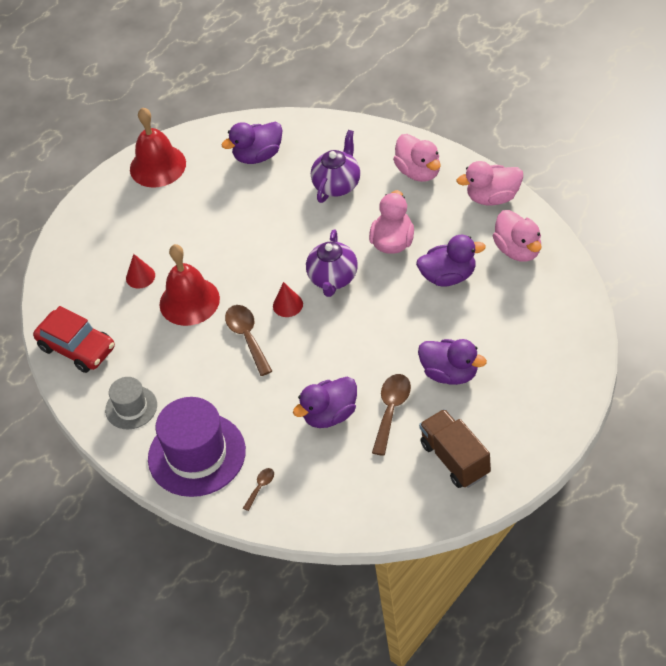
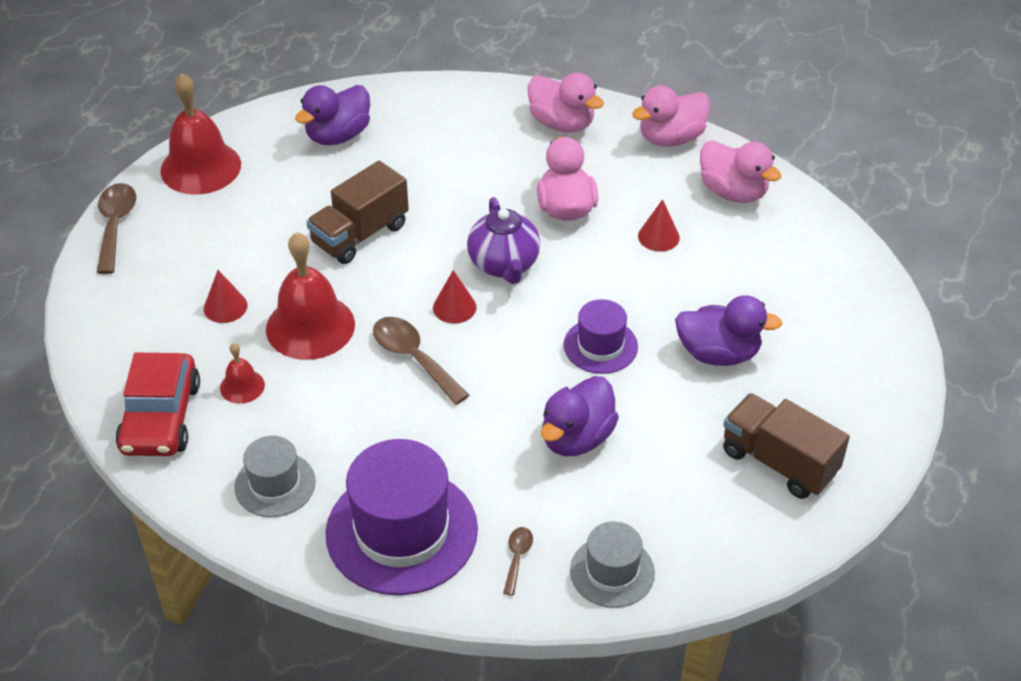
camera: 25 degrees left, 5 degrees down
(77, 348) = (161, 417): red car -> red car turned 75 degrees clockwise
(133, 336) = (242, 386): none -> red bell
(245, 238) = (360, 234): none -> brown truck
(315, 509) = (612, 572): none -> grey hat
(337, 184) = (461, 153): purple teapot -> none
(373, 352) = (600, 346): none -> purple hat
(391, 410) = (660, 415): brown spoon -> brown spoon (115, 225)
(449, 276) = (658, 237): purple duck -> red cone

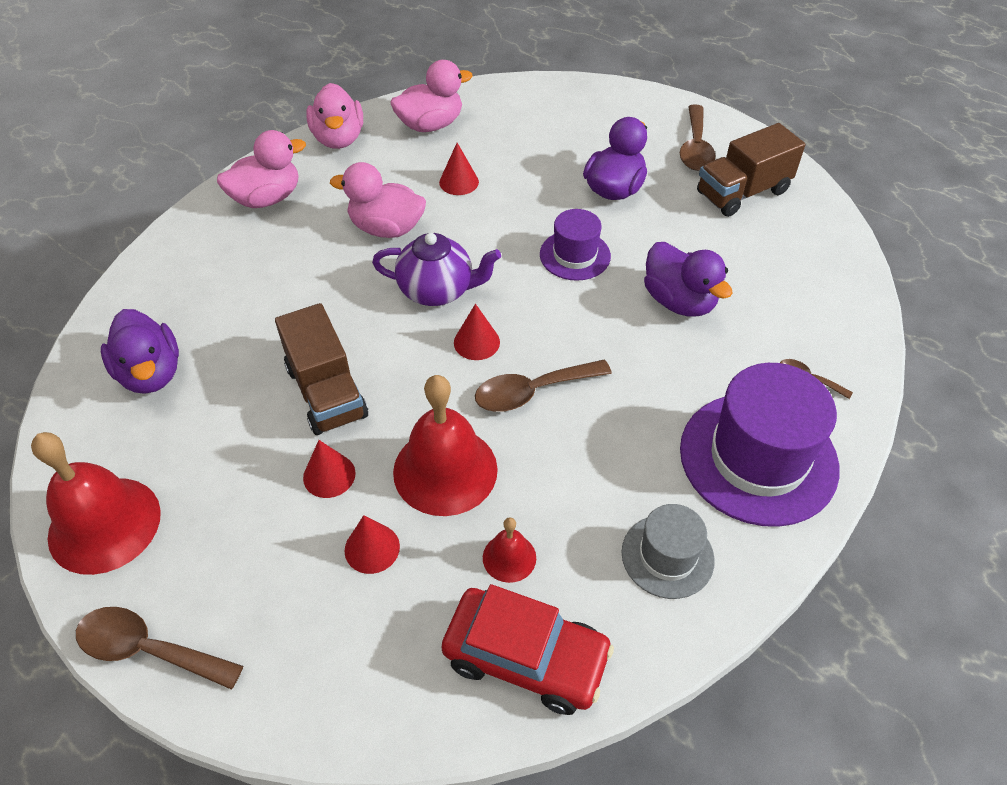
camera: 70 degrees left, 5 degrees up
(281, 263) = (329, 475): none -> red cone
(612, 572) = (835, 321): grey hat -> none
(833, 407) = (695, 148): none -> brown spoon

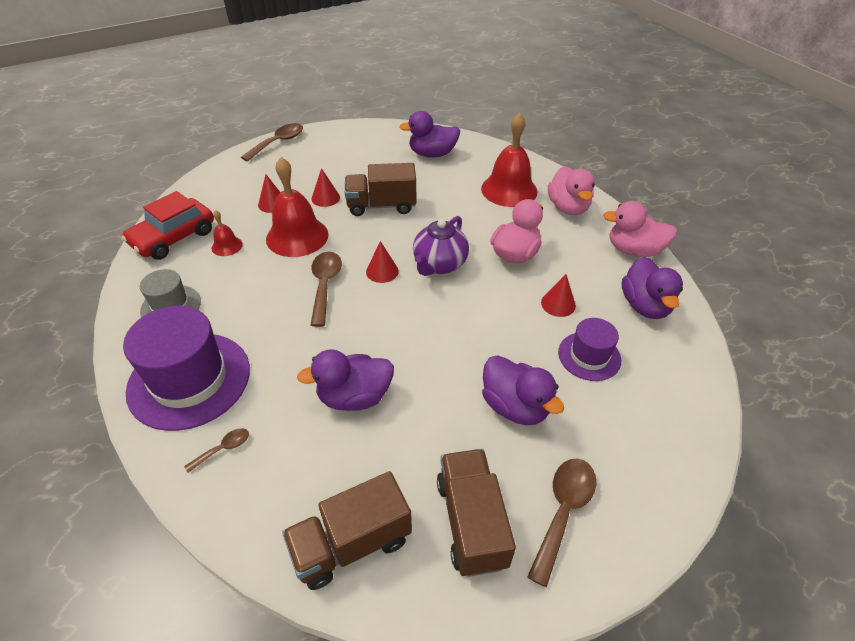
camera: 110 degrees right, 5 degrees down
(104, 524) = (348, 137): red bell -> red bell (509, 190)
(430, 125) = (644, 306): pink duck -> purple duck
(575, 255) = (440, 348): purple hat -> purple hat (589, 356)
(695, 148) = (563, 511): brown spoon -> brown spoon turned 90 degrees clockwise
(814, 254) = (351, 543): none -> brown truck

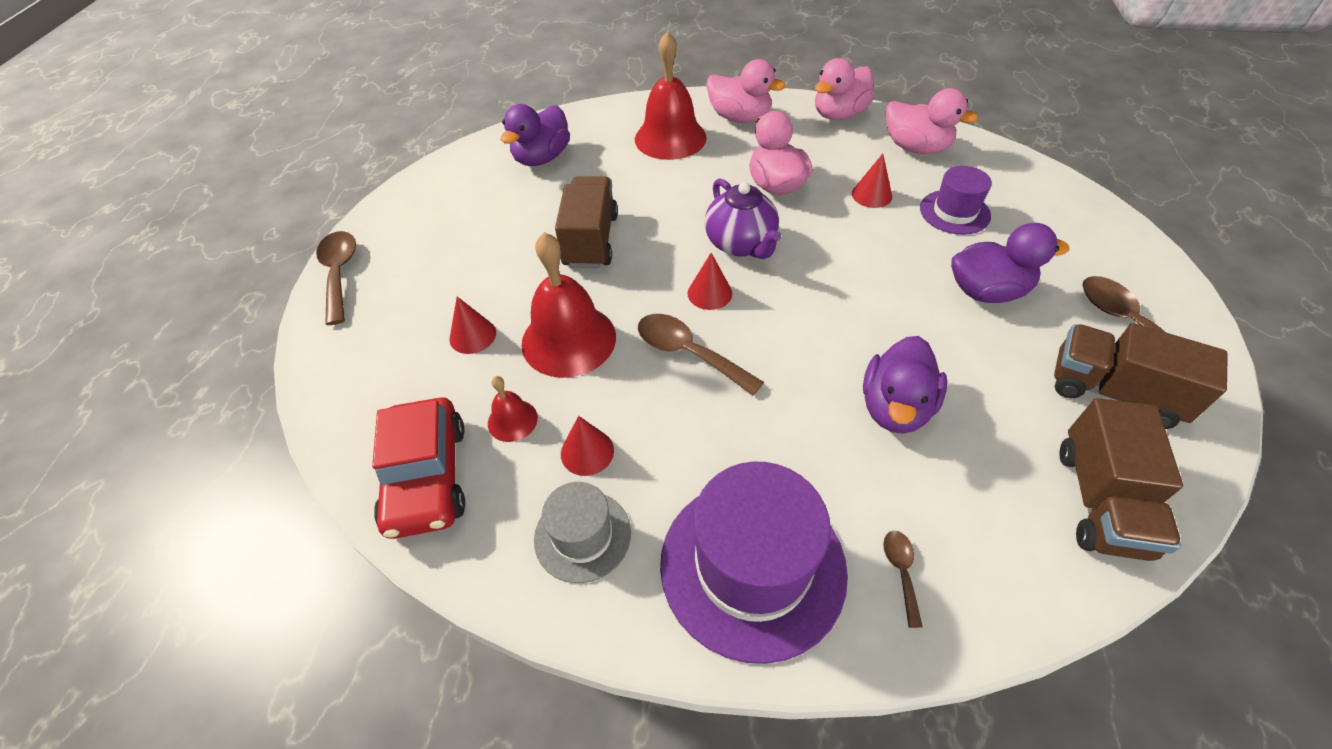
camera: 50 degrees left, 5 degrees up
(325, 198) = (520, 280): red cone -> red cone (587, 452)
(381, 206) = (591, 240): brown truck -> brown truck turned 150 degrees clockwise
(644, 306) = (916, 147): purple duck -> pink duck

